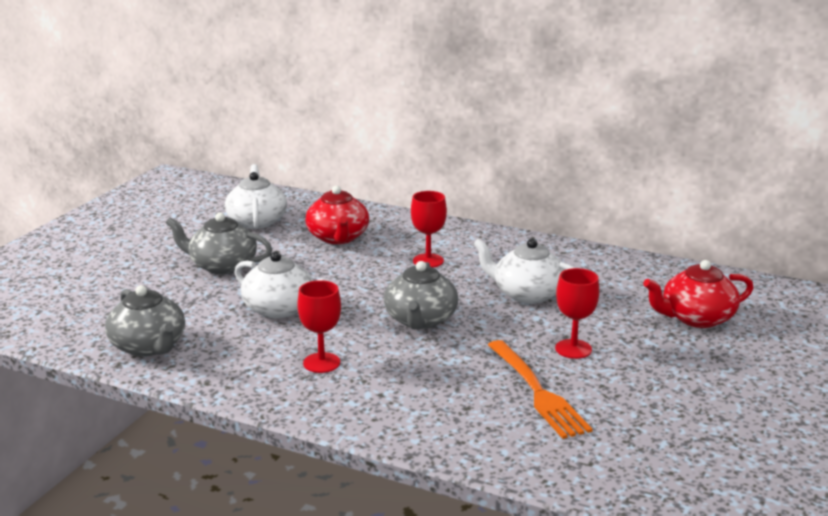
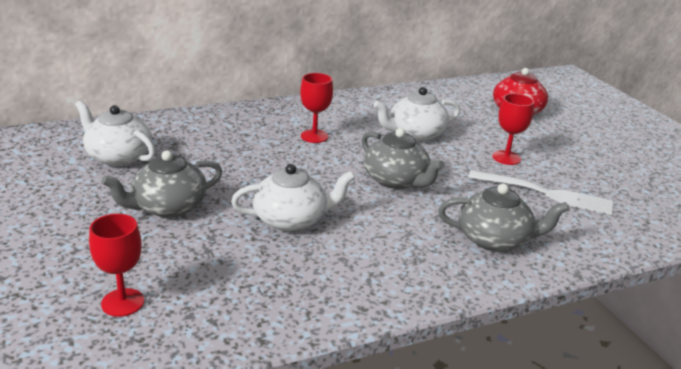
camera: 50 degrees left, 5 degrees up
(149, 346) = (254, 308): grey teapot -> grey teapot (495, 239)
(321, 363) = (404, 244): red goblet -> red goblet (122, 302)
(338, 237) = (216, 144): red teapot -> none
(537, 391) = (545, 193): orange fork -> white fork

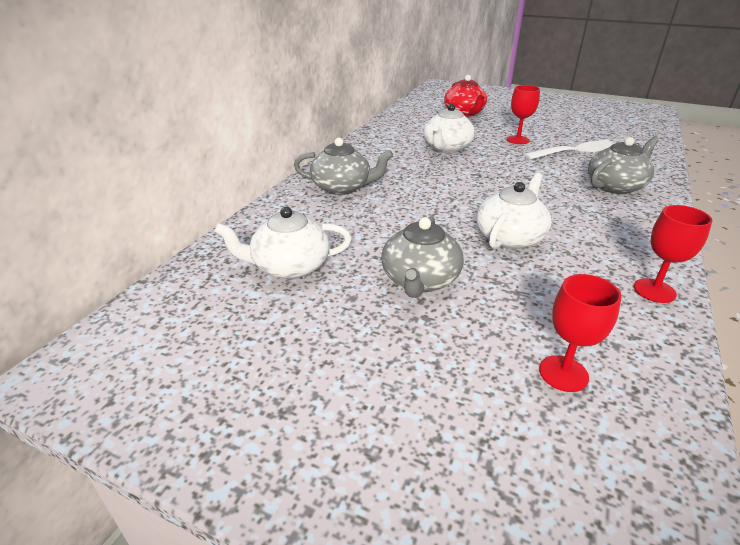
camera: 40 degrees left, 5 degrees up
(314, 136) = (395, 177): red goblet -> red goblet (654, 290)
(396, 180) = (501, 180): grey teapot -> grey teapot (342, 187)

